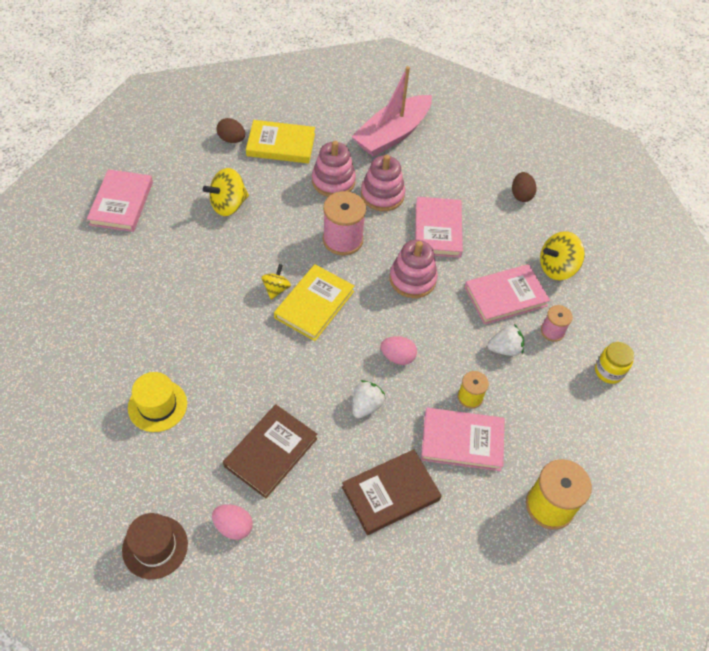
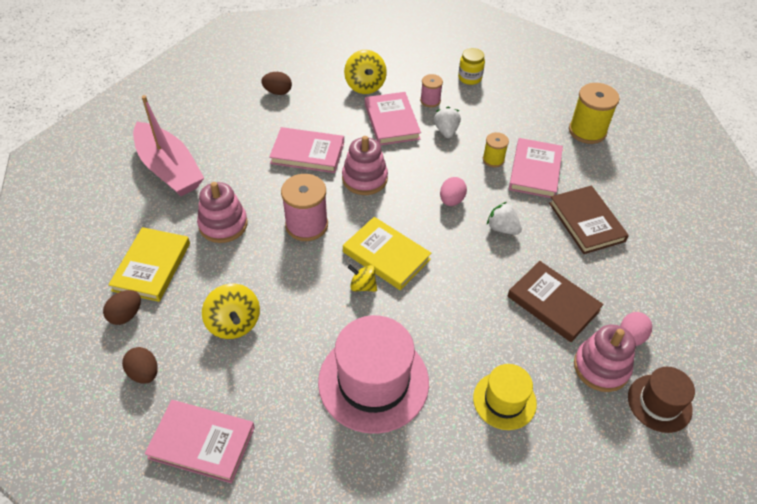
camera: 80 degrees left, 5 degrees down
(175, 305) = (373, 381): none -> pink hat
(180, 160) = (144, 373): none -> brown egg
(382, 195) = (253, 187): pink stacking toy -> pink stacking toy (601, 367)

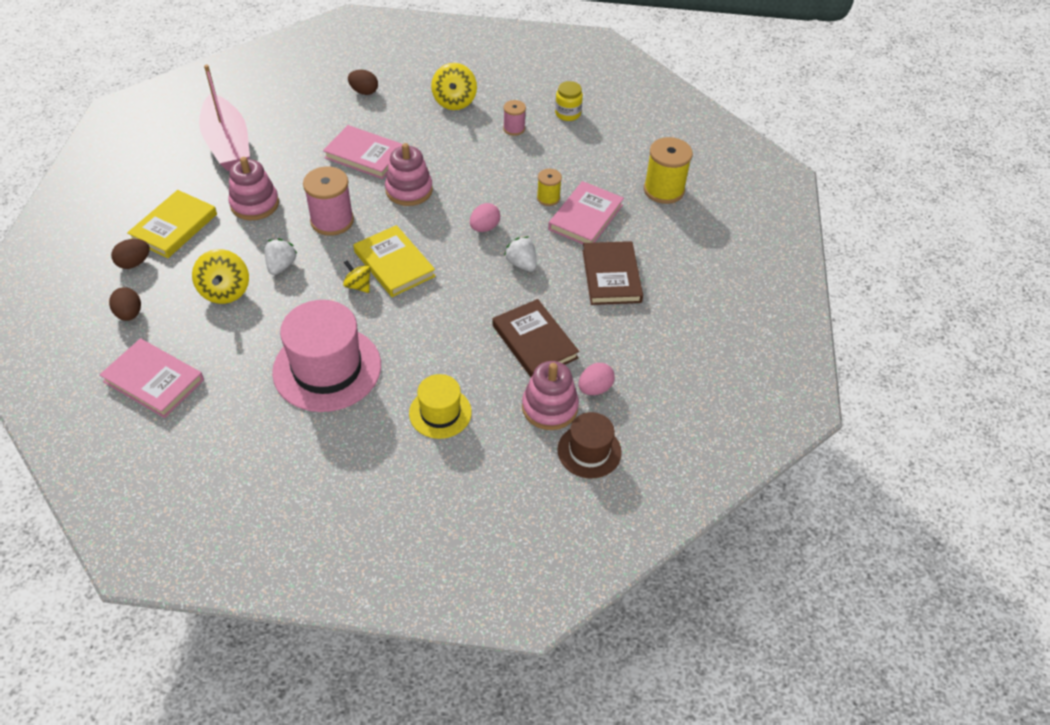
camera: 15 degrees right, 0 degrees up
(392, 121) = (464, 141): pink book -> none
(446, 131) = (514, 161): white strawberry -> white strawberry (281, 266)

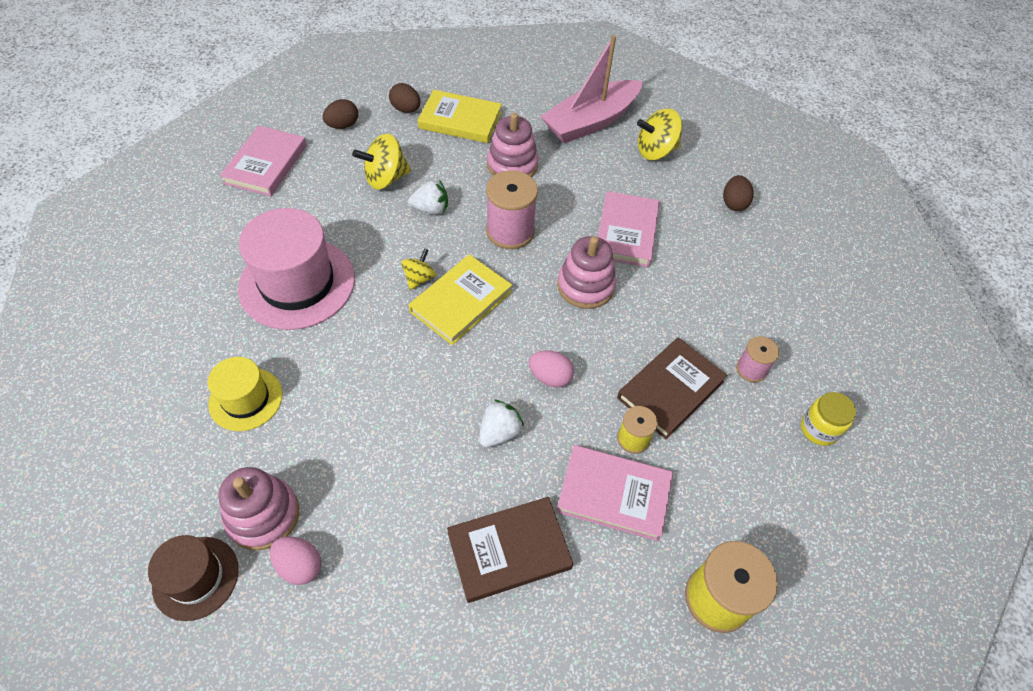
camera: 75 degrees right, 5 degrees up
(454, 101) = (767, 293): yellow spinning top -> yellow spinning top (655, 151)
(534, 342) = (368, 475): brown book -> brown book (670, 390)

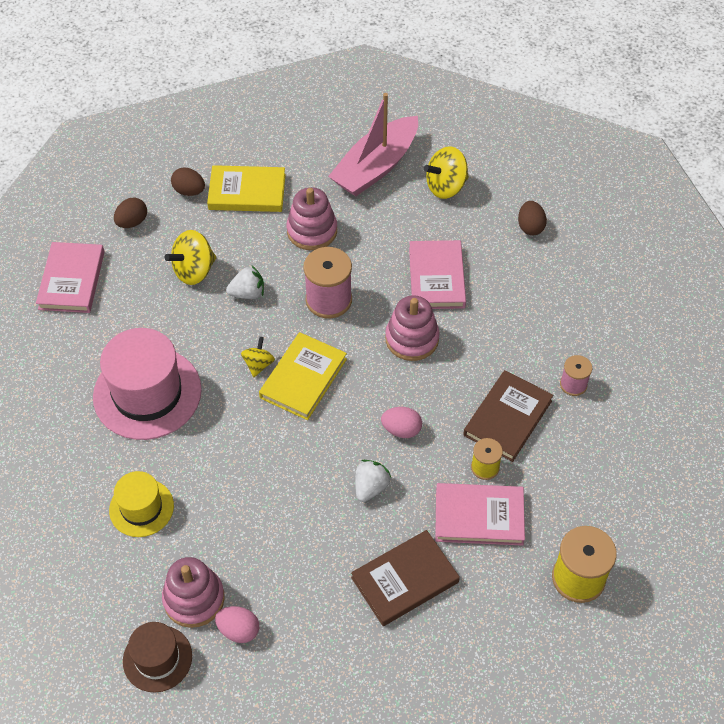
camera: 10 degrees left, 0 degrees up
(819, 429) = (638, 424): yellow jar -> none

